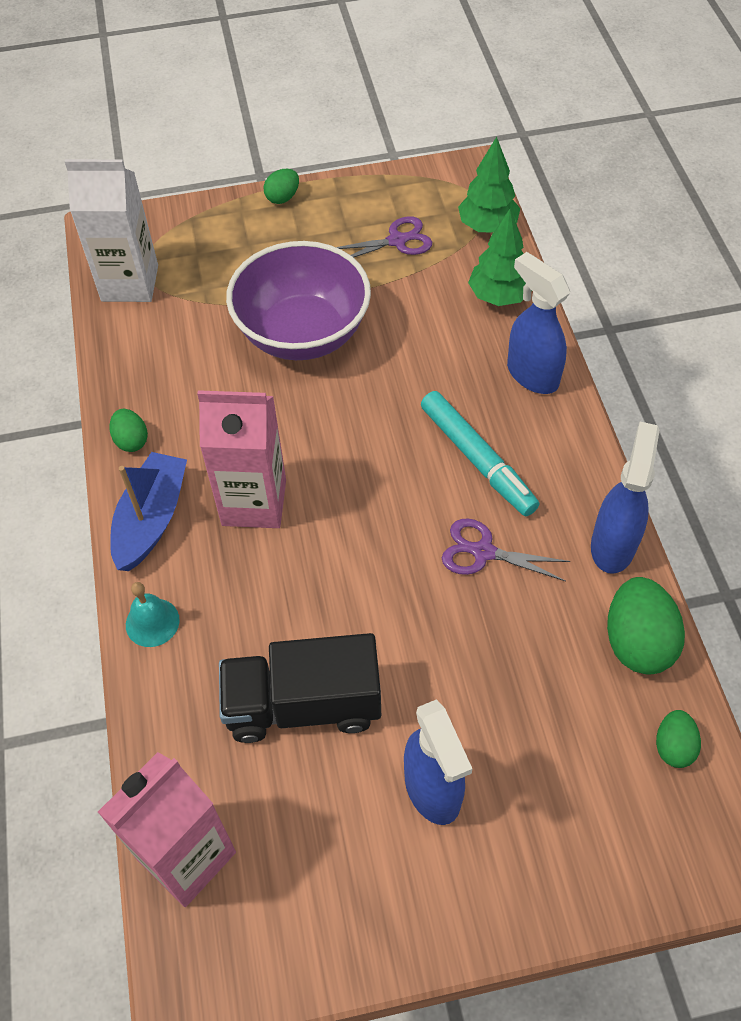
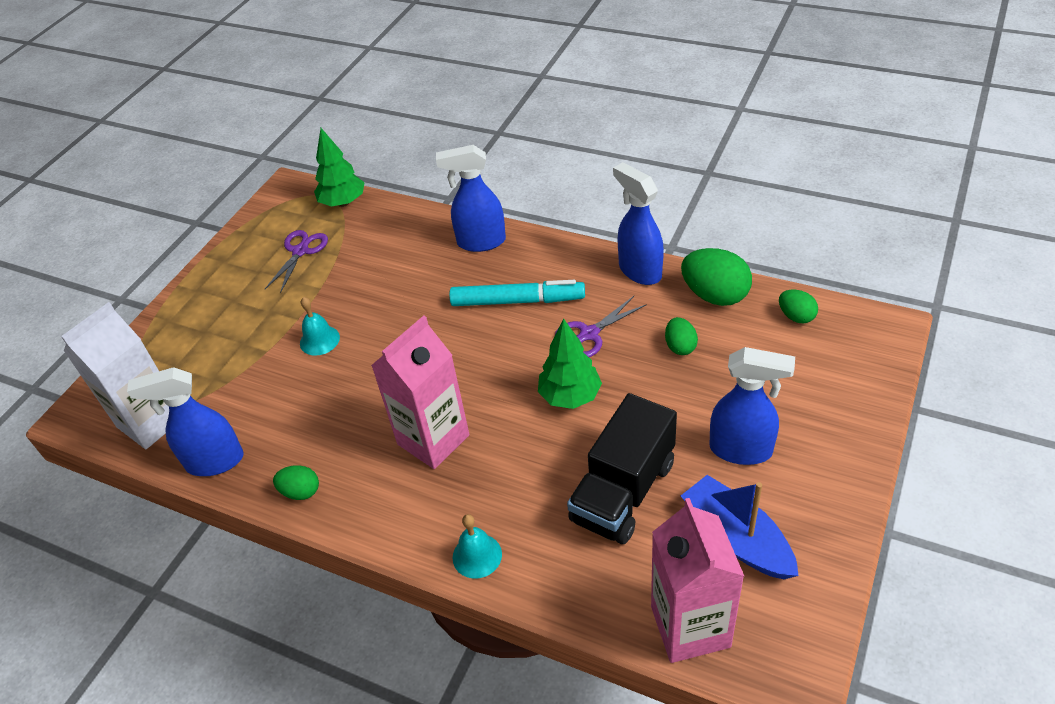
camera: 50 degrees left, 10 degrees down
(120, 356) = (214, 462): none -> blue spray bottle
(151, 519) = (386, 512): blue boat -> blue boat (737, 538)
(283, 197) = (187, 292): green egg -> green egg (680, 346)
(303, 334) = (319, 340): purple bowl -> turquoise bell
(499, 296) = (404, 226): green tree -> green tree (570, 396)

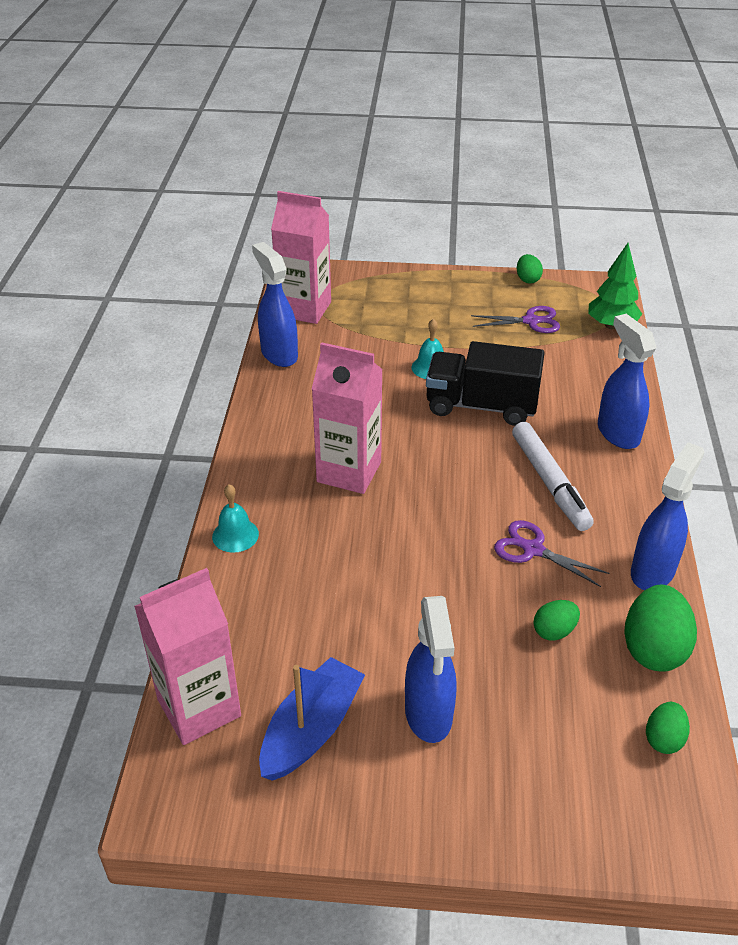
camera: 65 degrees right, 5 degrees down
(151, 422) = (304, 309): white carton -> pink carton
(301, 492) = (266, 410): green egg -> green egg (527, 279)
(517, 301) = (550, 482): turquoise marker -> white marker
(570, 396) = (441, 554): green tree -> none
(623, 492) = (338, 623): black truck -> black truck (481, 406)

